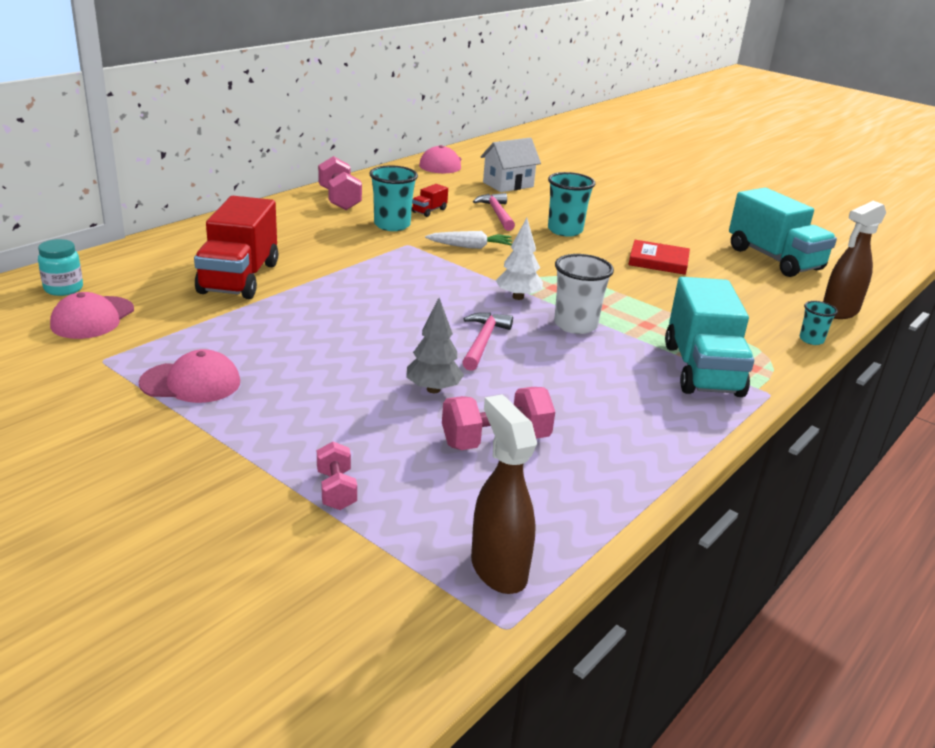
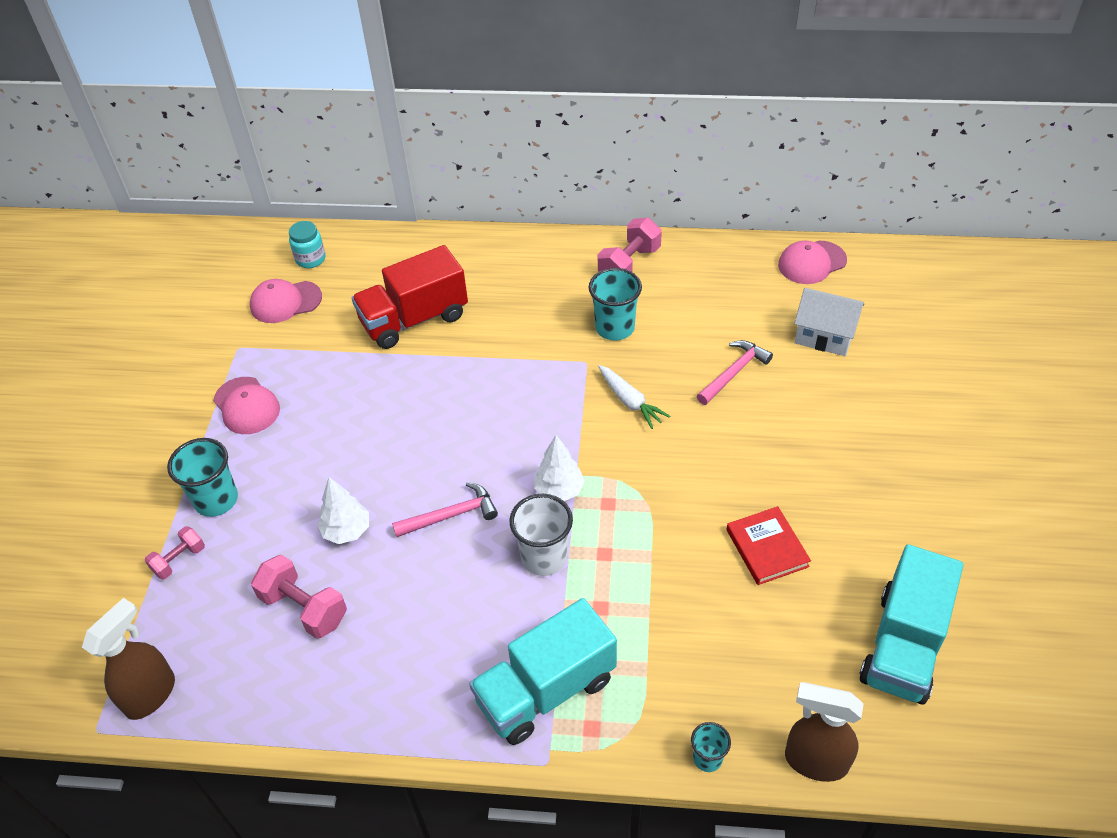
camera: 60 degrees right, 20 degrees up
(429, 211) = (678, 328): red truck -> none
(433, 389) = (347, 531): grey tree -> white tree
(565, 230) = (755, 440): turquoise cup -> turquoise cup (216, 500)

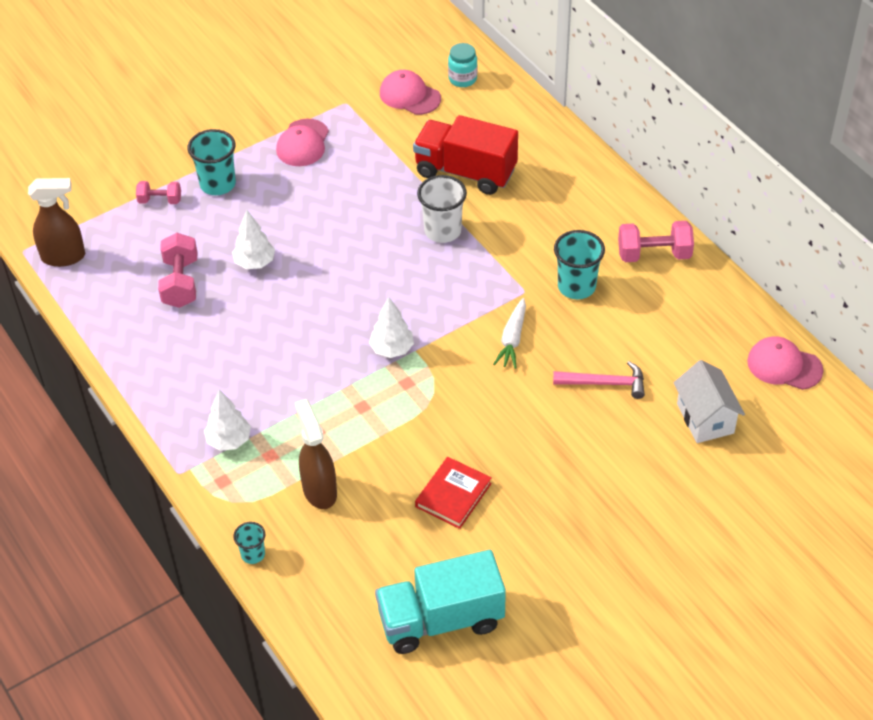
camera: 50 degrees right, 0 degrees up
(451, 515) = (316, 306): pink hammer -> none
(544, 557) = (329, 376): white cup -> white cup (442, 231)
(546, 690) = (229, 440): turquoise truck -> white tree
(814, 761) = (300, 614): brown spray bottle -> brown spray bottle (319, 490)

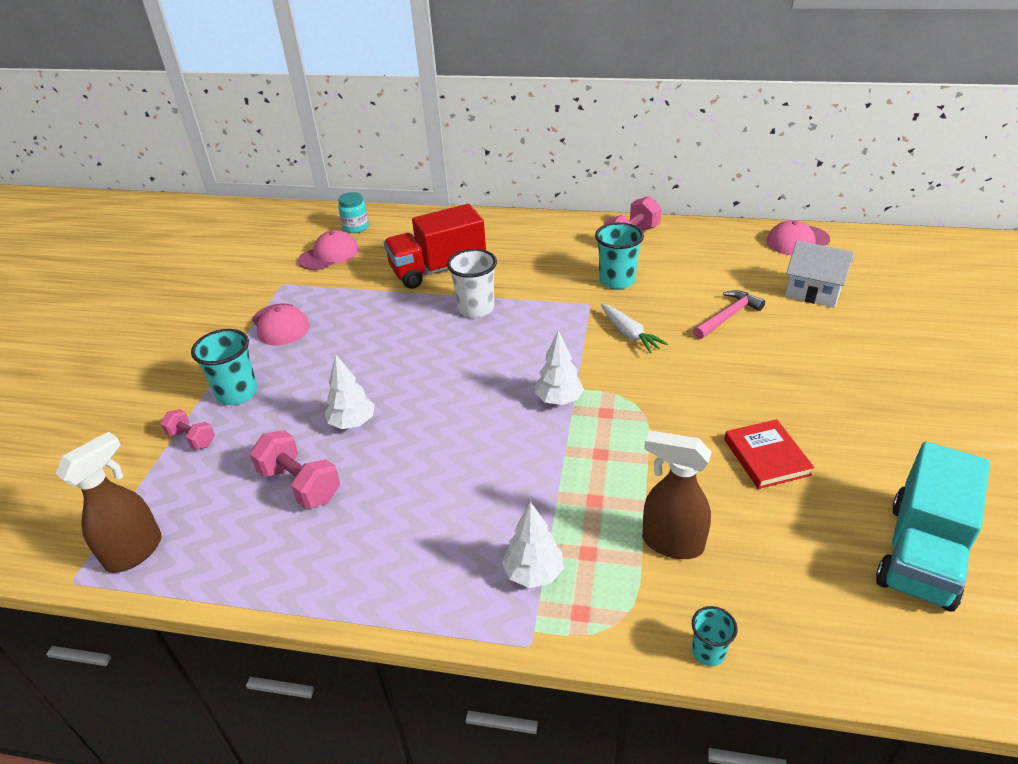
camera: 45 degrees left, 10 degrees down
(160, 200) = (192, 439): pink dumbbell -> pink dumbbell turned 75 degrees clockwise
(409, 96) = (329, 255): pink cap -> pink cap turned 150 degrees clockwise

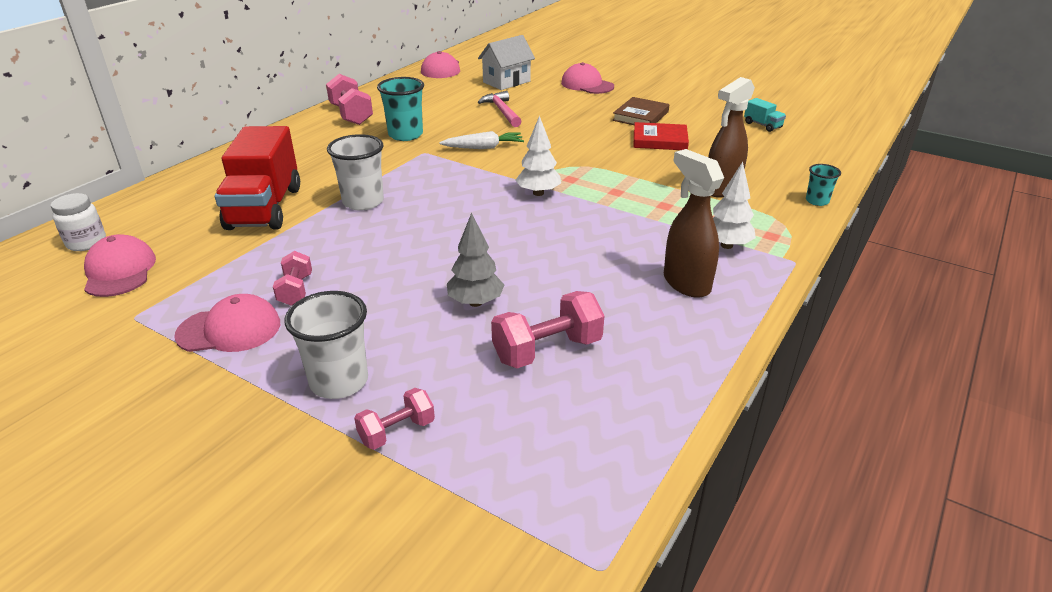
camera: 70 degrees left, 5 degrees down
(135, 551) = (579, 499): brown spray bottle -> brown spray bottle (686, 283)
(237, 393) = (339, 382): turquoise cup -> white cup
(335, 331) = (295, 290): none -> pink dumbbell
(352, 423) = (475, 302): white tree -> grey tree
(356, 227) = (86, 243): turquoise jar -> white jar
(825, 423) = (640, 116): none -> brown book
(876, 352) = (587, 85): none -> pink cap
(921, 553) = (762, 125): turquoise truck -> turquoise truck, size x0.41

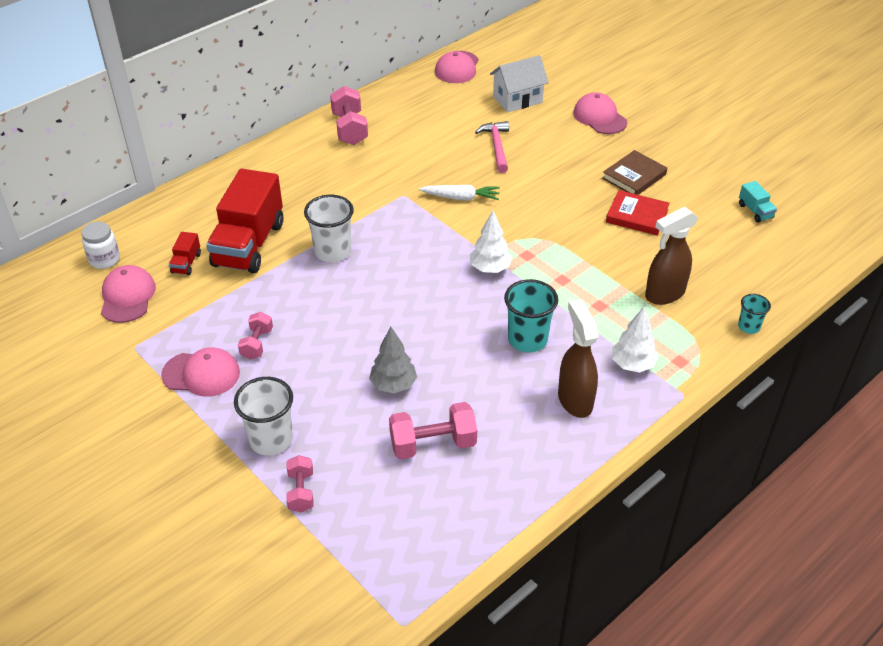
camera: 15 degrees right, 10 degrees up
(192, 232) = (186, 263): none -> red truck
(397, 431) = (301, 492): pink dumbbell -> pink dumbbell turned 75 degrees counterclockwise
(405, 135) = (393, 167): turquoise cup -> turquoise cup (527, 339)

